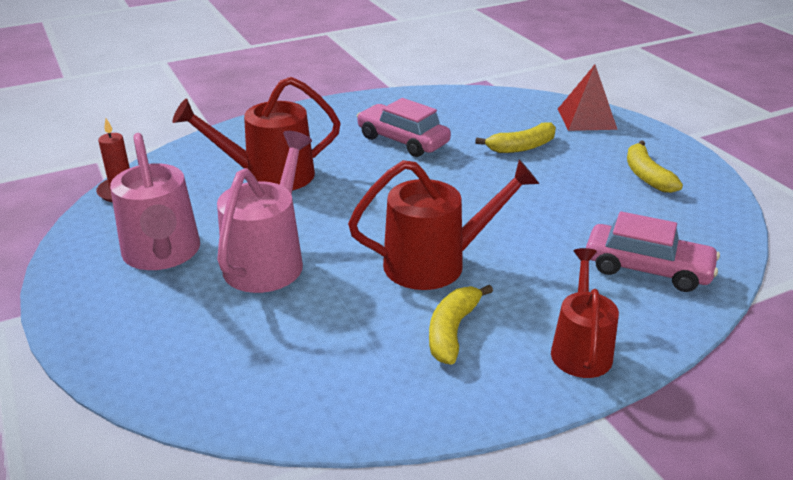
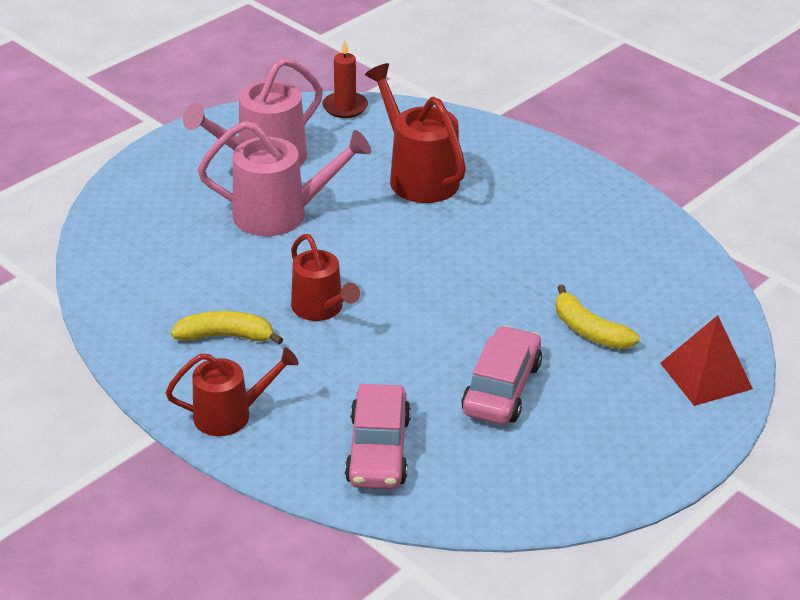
camera: 70 degrees right, 5 degrees up
(403, 140) = (546, 241): pink car -> pink car (502, 388)
(436, 263) = (321, 309): red watering can -> red watering can, size x0.66
(646, 175) = (582, 439): yellow banana -> none

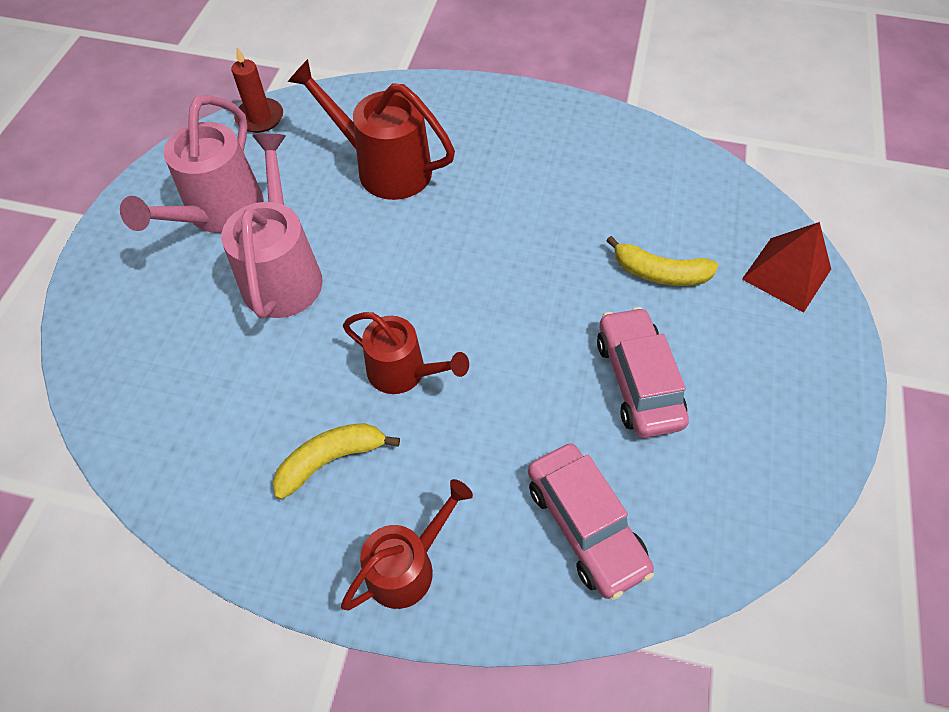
camera: 30 degrees left, 20 degrees up
(281, 214) = (283, 272): pink watering can -> pink watering can turned 60 degrees counterclockwise

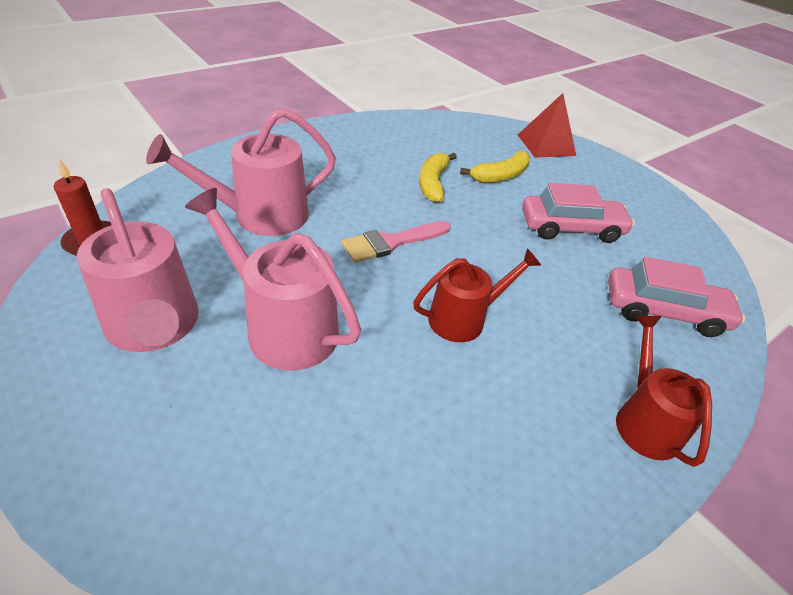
camera: 55 degrees left, 15 degrees down
(331, 459) = (509, 409): yellow banana -> yellow banana (433, 183)
(384, 168) = (260, 216): red watering can -> pink watering can
(447, 265) = (391, 242): none -> pink brush
(637, 380) = (571, 228): pink car -> pink car turned 150 degrees clockwise

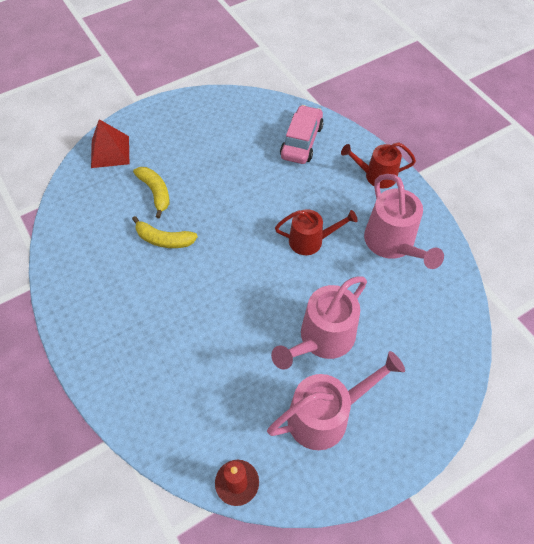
camera: 80 degrees left, 15 degrees up
(260, 216) = (205, 363): pink watering can -> pink watering can (393, 244)
(391, 242) = (238, 274): pink brush -> none
(464, 318) = (311, 240): red watering can -> red watering can turned 105 degrees clockwise
(571, 228) = (223, 164): pink car -> none

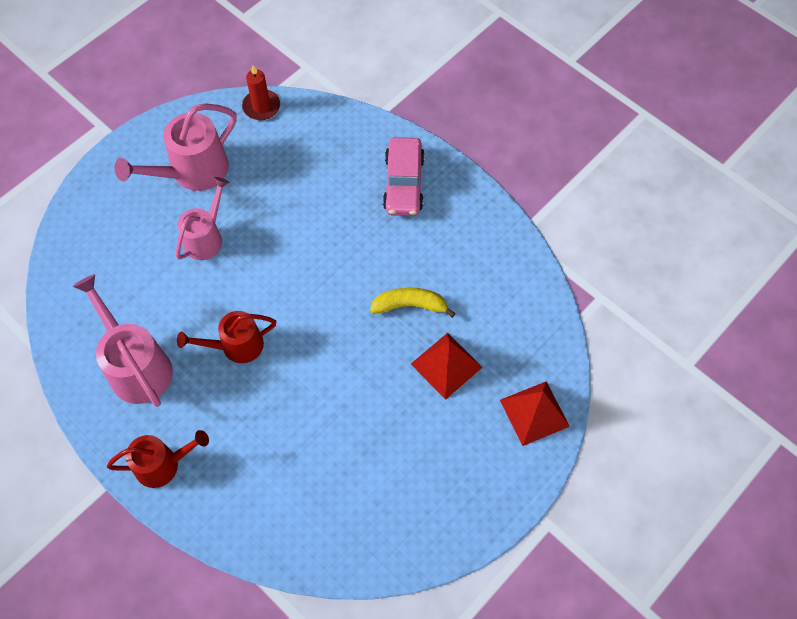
camera: 165 degrees right, 5 degrees up
(155, 192) = (446, 365): yellow banana -> red pyramid
(301, 141) = (276, 499): pink car -> pink car (403, 183)
(322, 339) = (206, 237): pink watering can -> pink watering can, size x0.66

